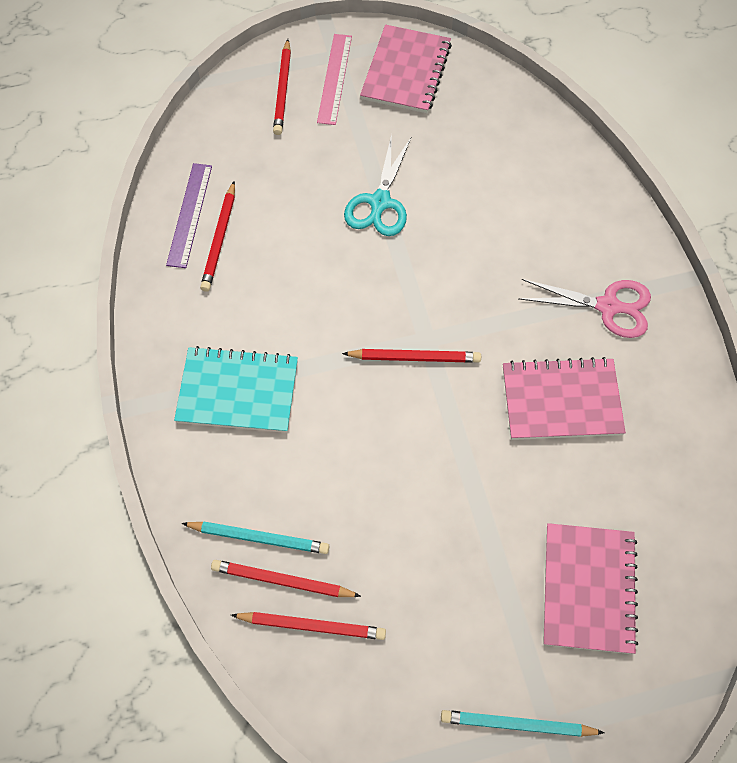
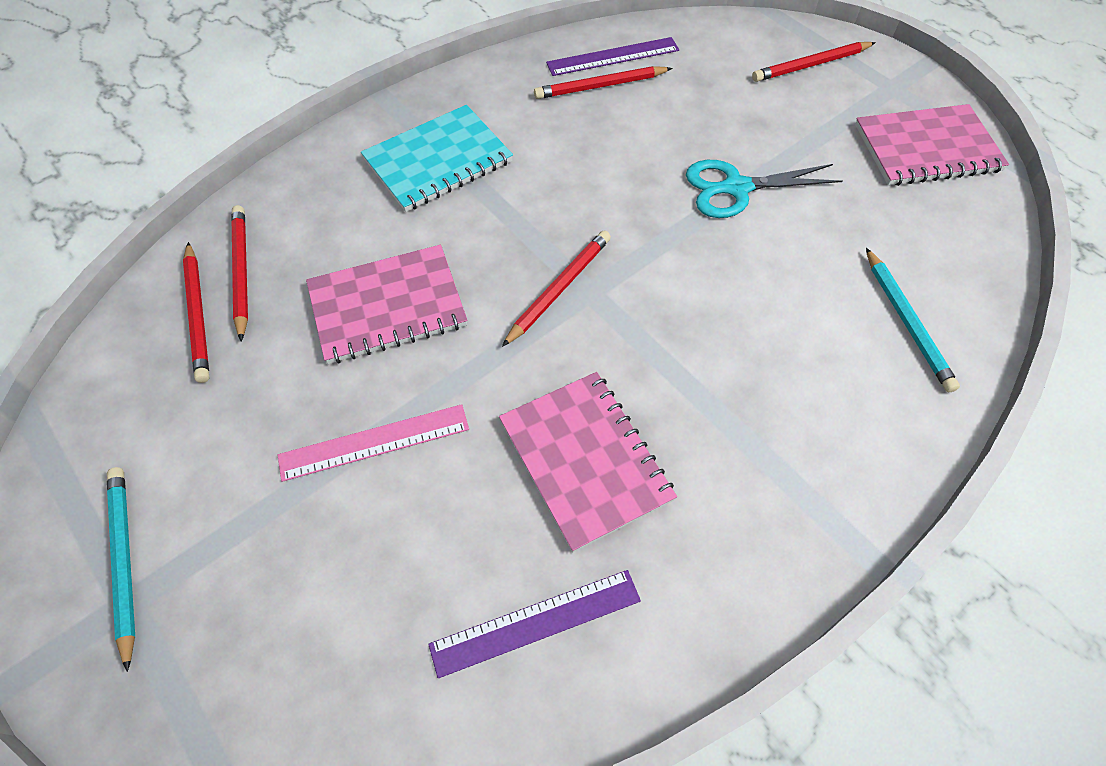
camera: 65 degrees right, 5 degrees down
(238, 391) = (438, 161): turquoise notebook -> turquoise notebook turned 75 degrees clockwise
(259, 538) = (283, 236): turquoise pencil -> turquoise pencil (907, 322)
(334, 78) = (861, 96): pink ruler -> pink ruler (374, 442)
(414, 357) = (559, 288): red pencil -> red pencil turned 120 degrees counterclockwise
(588, 589) = (330, 585): pink notebook -> pink notebook (387, 306)
(608, 306) = (758, 469): pink scissors -> none
(659, 474) = (536, 622): none -> purple ruler

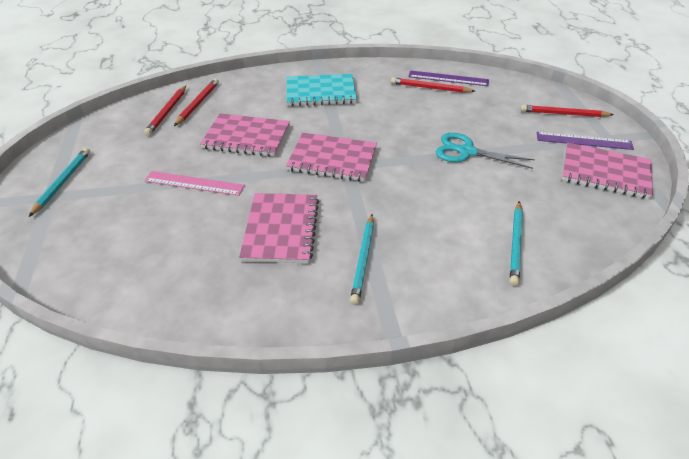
camera: 30 degrees right, 15 degrees down
(536, 622) = (199, 280): purple ruler -> purple ruler (584, 141)
(559, 288) = (332, 159): red pencil -> pink notebook
(741, 452) = (363, 260): none -> turquoise pencil

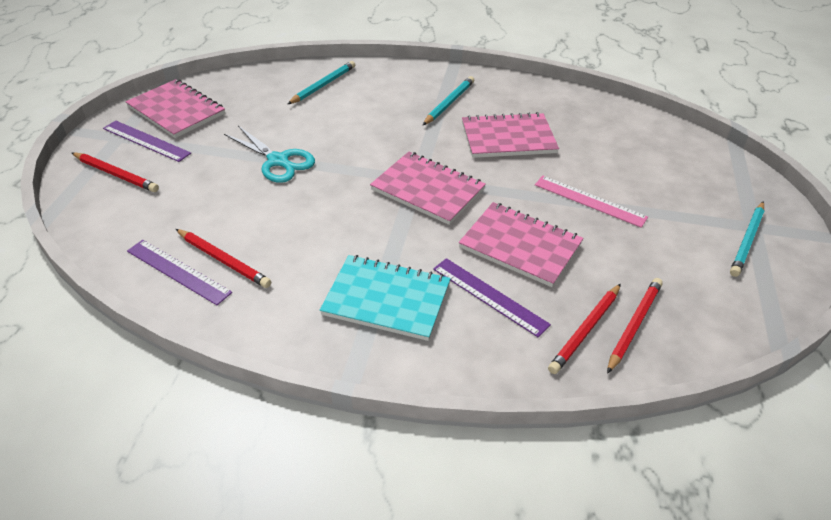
camera: 160 degrees left, 0 degrees up
(259, 106) = (489, 296): none -> purple ruler
(281, 229) = (508, 138): pink notebook -> pink notebook turned 60 degrees clockwise

